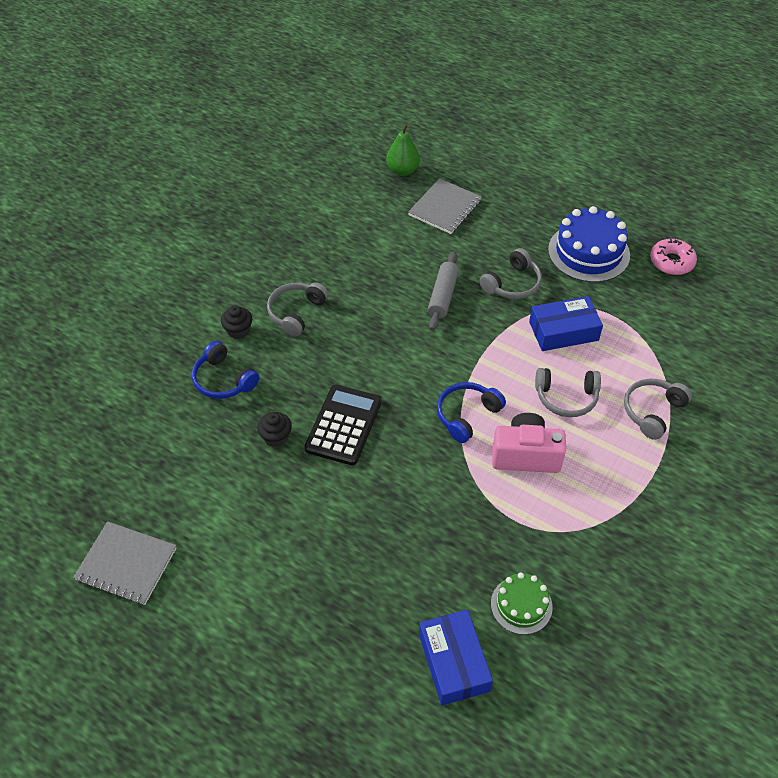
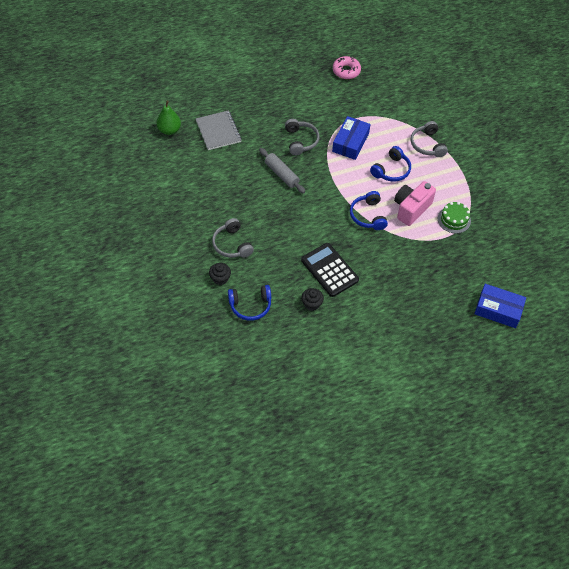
camera: 55 degrees left, 5 degrees up
(126, 564) = (338, 417): grey notebook -> none
(521, 605) = (489, 265): green cake -> green cake (454, 219)
(566, 397) = (391, 170): grey headphones -> blue headphones
(588, 252) = (309, 96): blue cake -> none

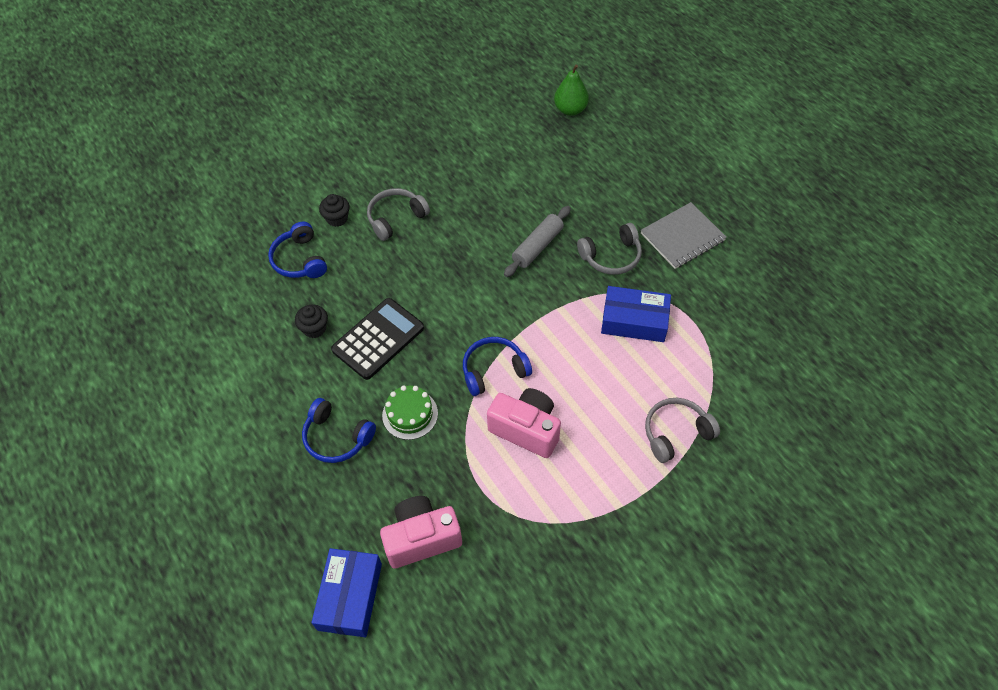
camera: 80 degrees right, 0 degrees up
(218, 131) = (589, 159): grey notebook -> grey notebook (682, 237)
(346, 71) = (788, 287): pink donut -> none
(391, 170) = (598, 388): blue headphones -> blue headphones (337, 437)
(454, 219) = (523, 499): green cake -> green cake (410, 414)
(469, 270) = (421, 538): none -> pink camera

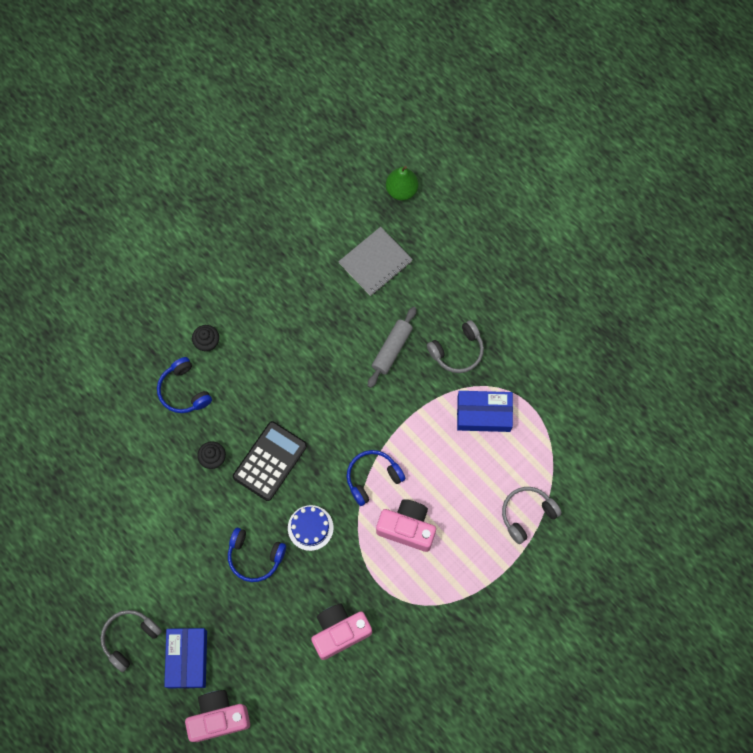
camera: 10 degrees left, 15 degrees up
(244, 622) = (219, 717): none -> pink camera
(350, 596) = (294, 685): blue box -> blue box (187, 659)
(396, 218) = (261, 335): grey headphones -> grey headphones (130, 638)
(410, 414) = (310, 528): green cake -> blue cake
(682, 237) = (517, 323): grey notebook -> grey notebook (375, 262)

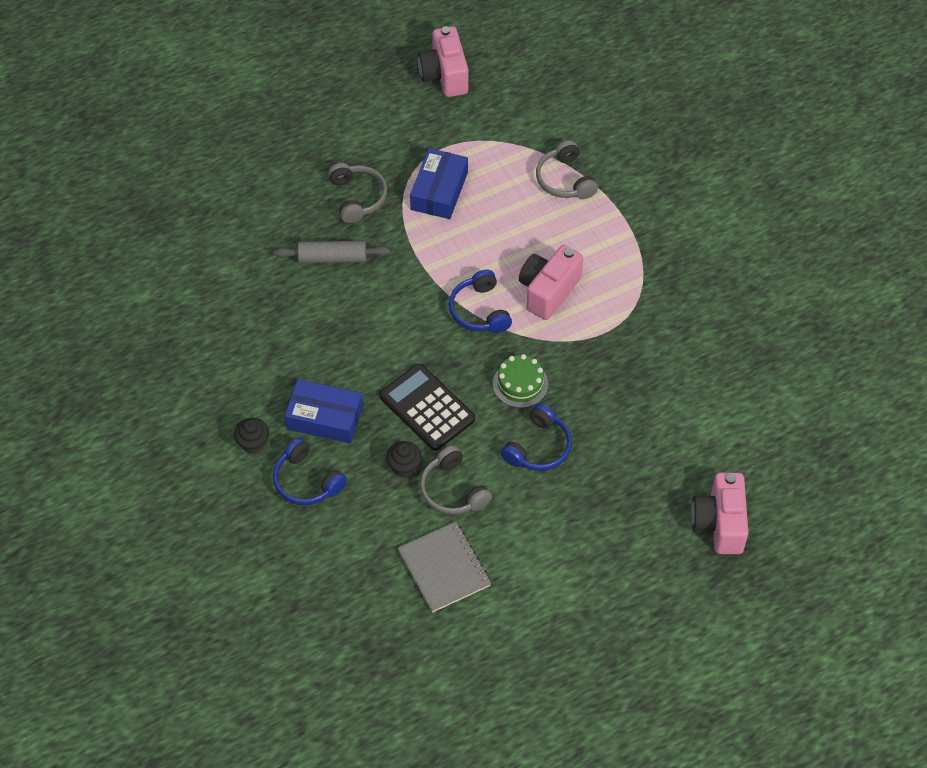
camera: 75 degrees left, 15 degrees down
(130, 638) = (602, 601): grey headphones -> grey headphones (453, 490)
(184, 391) = (307, 481): blue headphones -> blue headphones turned 60 degrees clockwise
(187, 659) = (642, 543): blue box -> blue box (325, 418)
(310, 528) = (520, 384): blue cake -> green cake
(339, 632) = (649, 381): pink camera -> pink camera (444, 75)
(375, 262) = (218, 250): grey notebook -> grey notebook (444, 568)
(392, 349) = (332, 258): grey rolling pin -> grey rolling pin turned 45 degrees counterclockwise
(401, 190) = (139, 204): green pear -> none

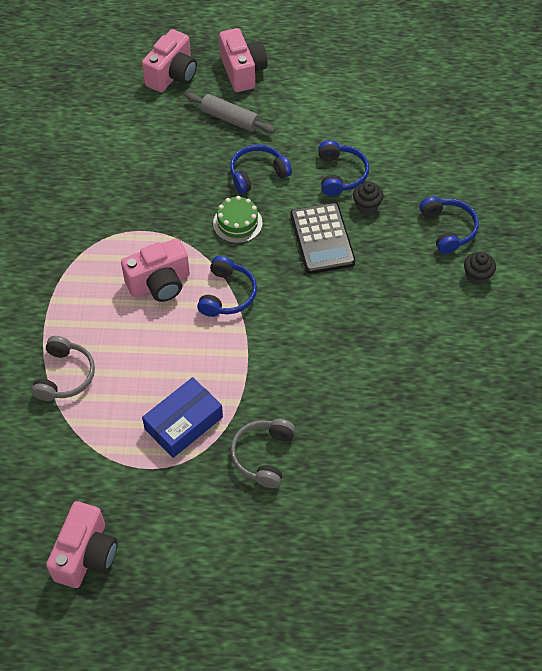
camera: 150 degrees left, 0 degrees up
(325, 418) = (408, 269): blue box -> none
(332, 258) = (323, 404): grey rolling pin -> grey rolling pin (230, 119)
(444, 568) = (379, 130): grey notebook -> none
(453, 490) = (340, 174): grey headphones -> blue headphones
(647, 570) = (242, 71): none -> pink camera

